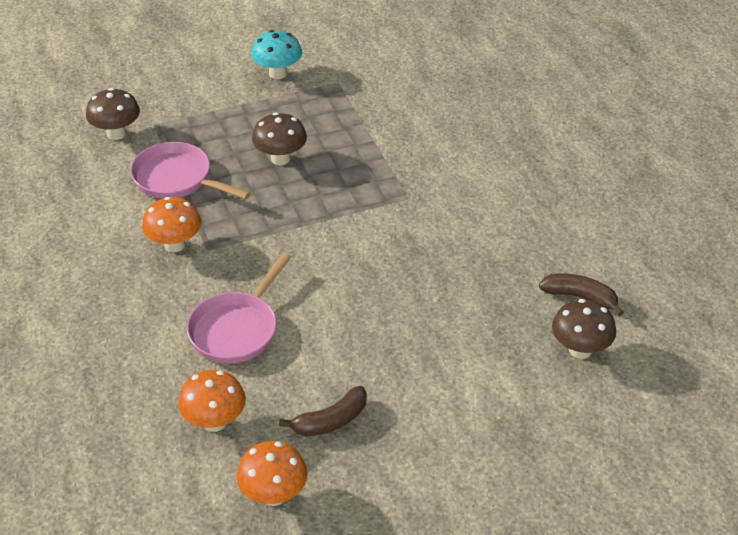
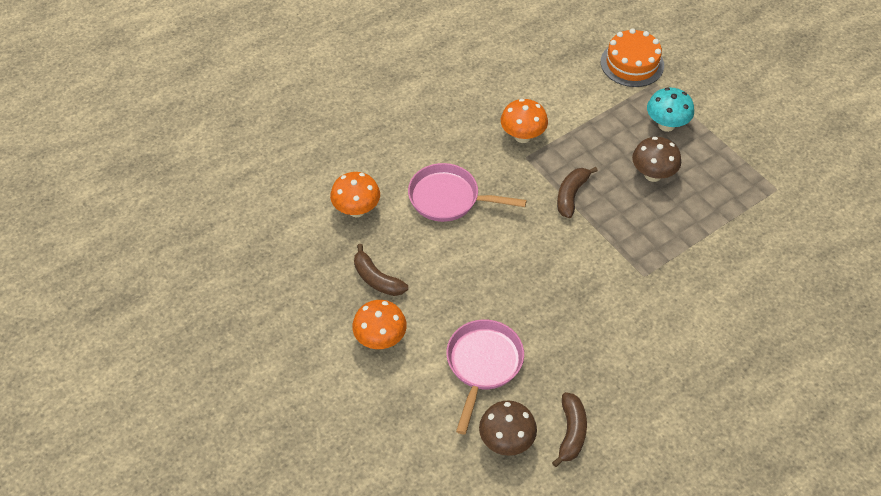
camera: 75 degrees right, 10 degrees up
(116, 133) = (632, 63): brown mushroom -> orange cake
(177, 179) = (596, 116): pink pan -> pink pan (483, 365)
(273, 495) = (301, 261): orange mushroom -> orange mushroom (380, 339)
(278, 73) = (765, 143): turquoise mushroom -> turquoise mushroom (666, 125)
(280, 225) = (571, 195): none -> brown banana

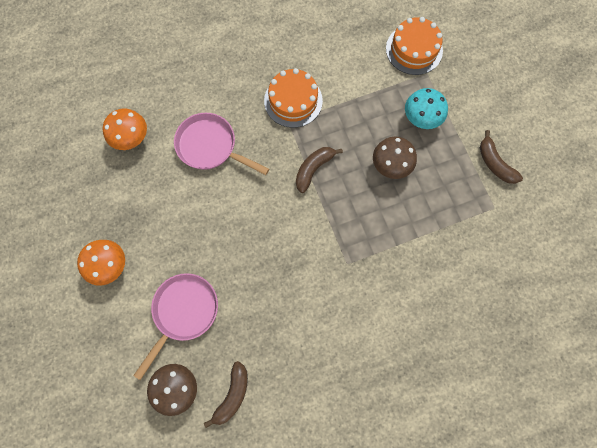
camera: 15 degrees right, 20 degrees up
(377, 279) = (126, 209): brown banana -> brown banana (495, 163)
(522, 136) = (293, 100): orange mushroom -> orange cake

